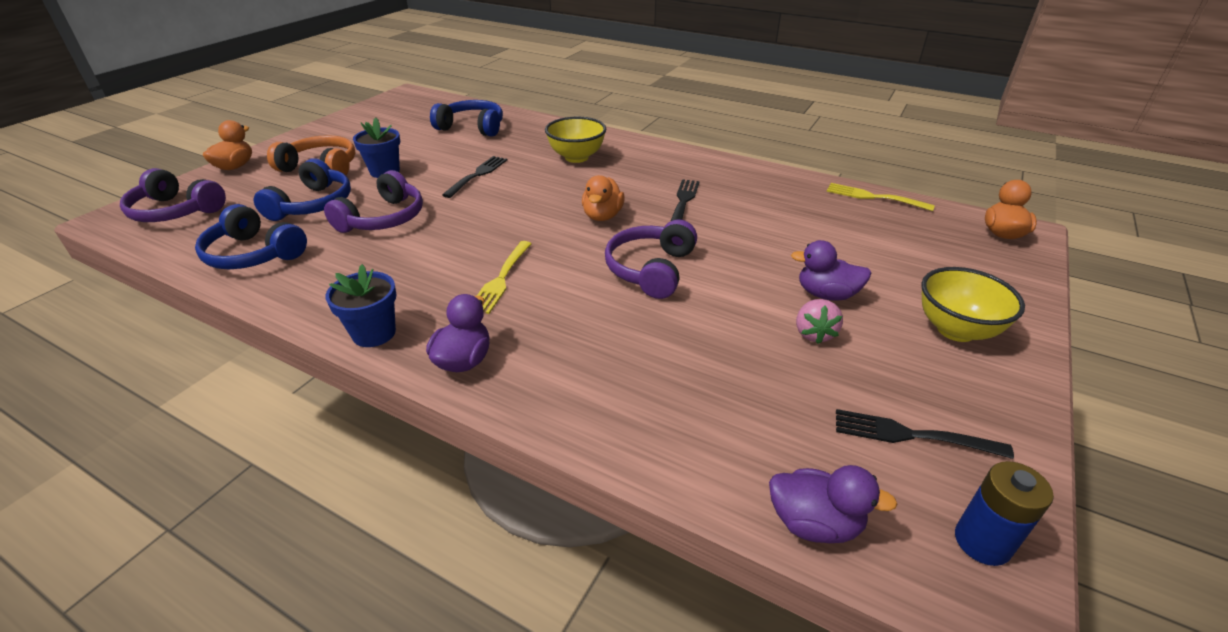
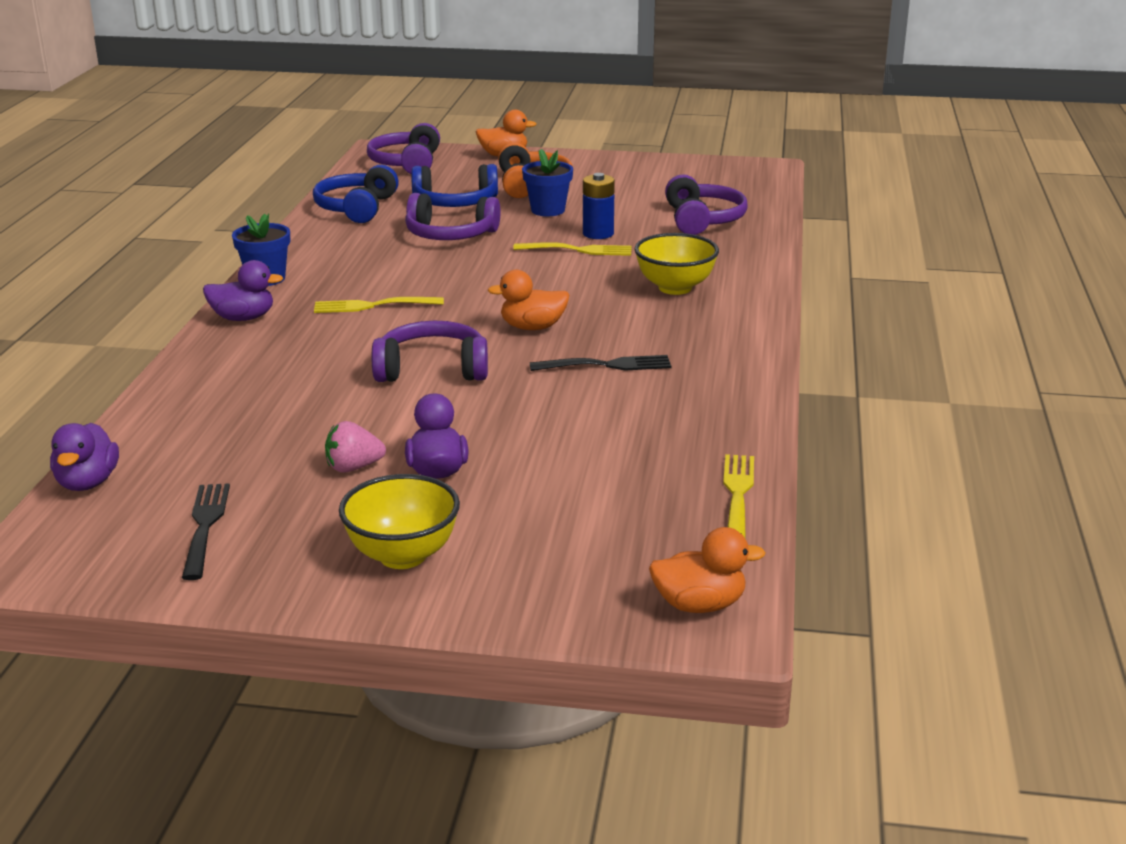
camera: 70 degrees right, 10 degrees down
(472, 127) = (702, 220): blue headphones -> purple headphones
(477, 175) = (577, 250): black fork -> yellow fork
(982, 542) = (77, 559): blue battery -> blue battery (598, 234)

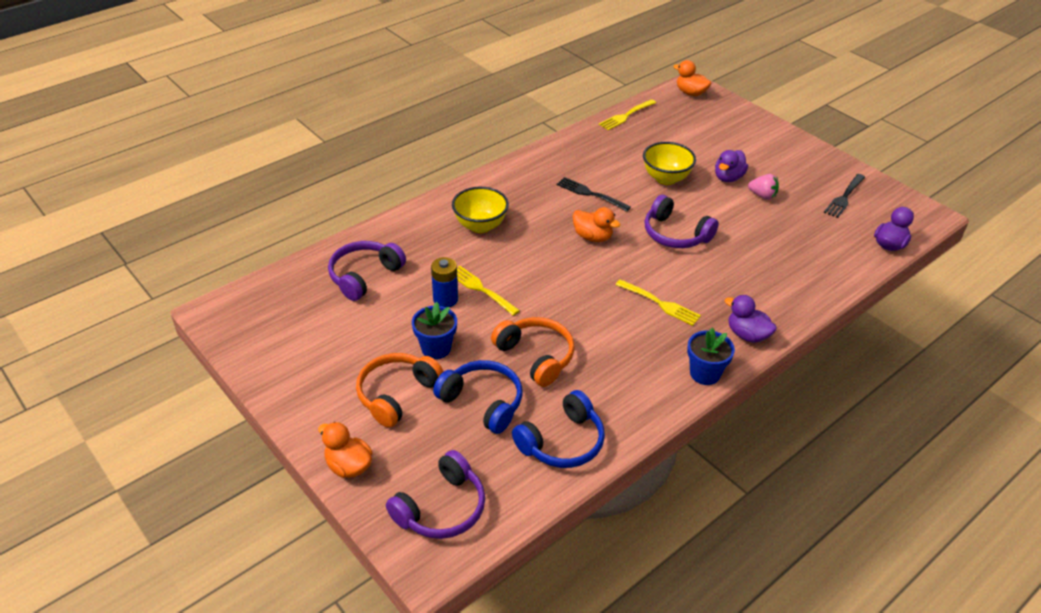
camera: 140 degrees left, 15 degrees up
(403, 555) = (773, 150): yellow bowl -> yellow bowl (666, 178)
(450, 235) = (536, 356): purple headphones -> orange headphones

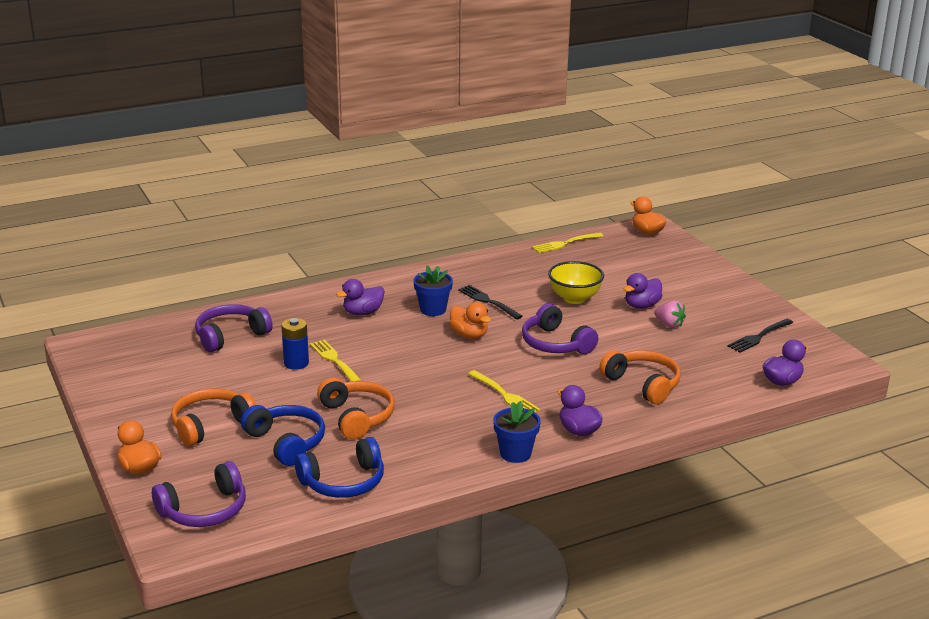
camera: 15 degrees right, 15 degrees down
(436, 348) = (266, 397): blue flower pot -> blue flower pot (433, 309)
(480, 226) = (363, 313): yellow bowl -> purple duck
(775, 269) = (643, 384): none -> orange headphones

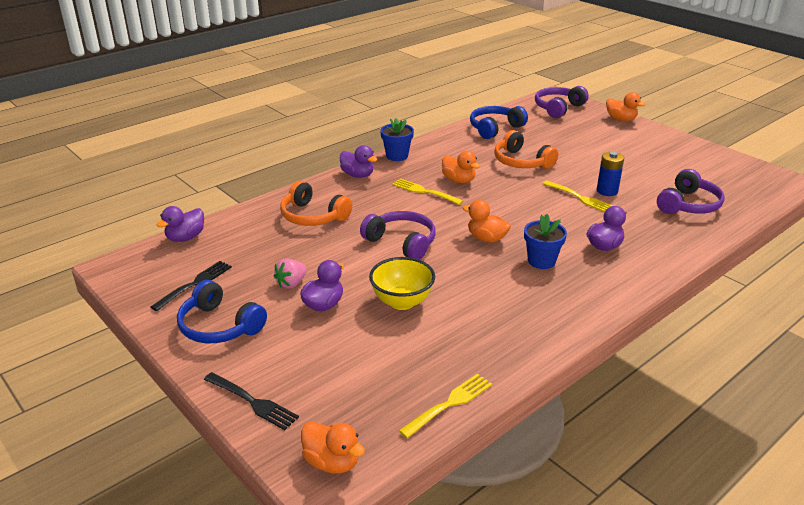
camera: 165 degrees right, 5 degrees up
(211, 425) = (611, 144): orange headphones -> none
(286, 442) = (551, 142): blue headphones -> blue headphones (219, 326)
(455, 403) = (458, 180): none -> orange duck
(488, 301) = (492, 281): black fork -> black fork (252, 402)
(669, 325) = (291, 283): pink strawberry -> pink strawberry turned 75 degrees counterclockwise

